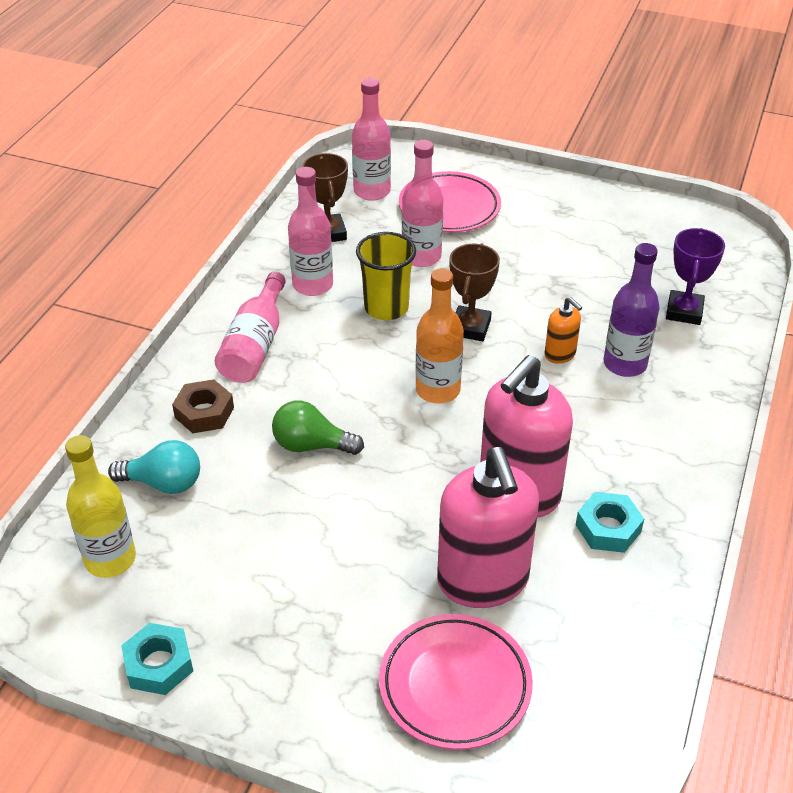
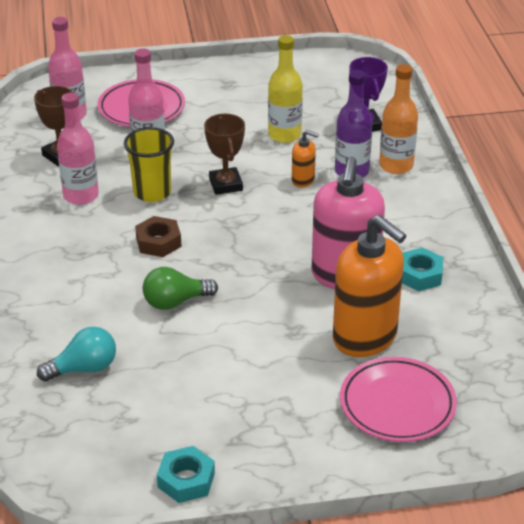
camera: 30 degrees left, 5 degrees down
(110, 559) = (88, 432): yellow bottle -> yellow bottle (284, 135)
(204, 412) = (73, 311): brown nut -> brown nut (158, 242)
(255, 345) = (72, 252): pink bottle -> none
(438, 390) = (236, 233): orange bottle -> orange bottle (396, 165)
(483, 580) = (365, 337): pink soap dispenser -> orange soap dispenser

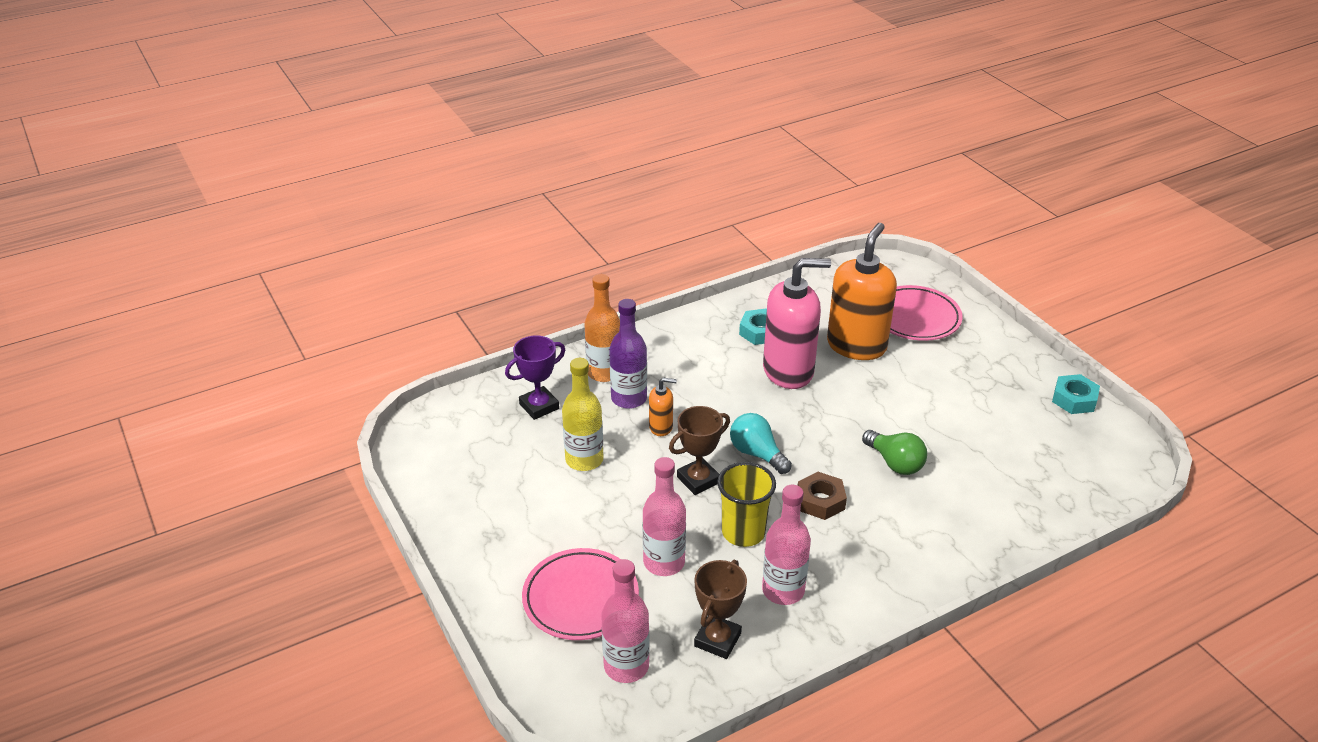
camera: 110 degrees left, 0 degrees up
(84, 368) = (1018, 493): turquoise light bulb -> turquoise light bulb (757, 454)
(303, 180) = (661, 427): orange soap dispenser -> orange soap dispenser turned 90 degrees clockwise

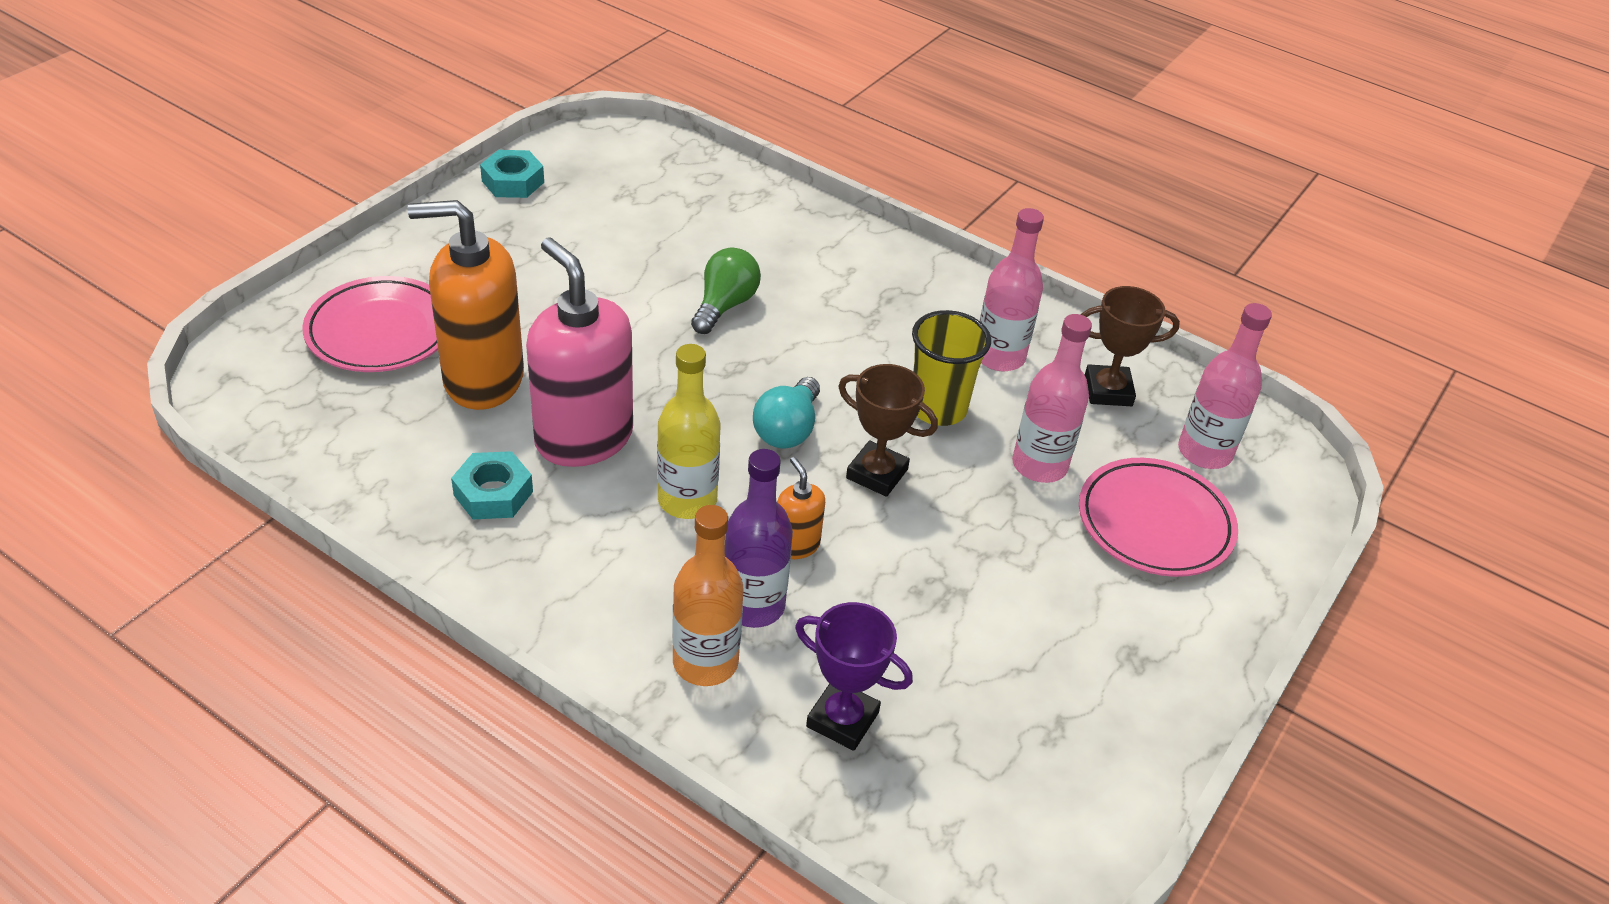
camera: 120 degrees left, 5 degrees up
(584, 460) = (922, 611): yellow bottle -> yellow bottle (687, 500)
(820, 501) = (836, 355): brown nut -> none

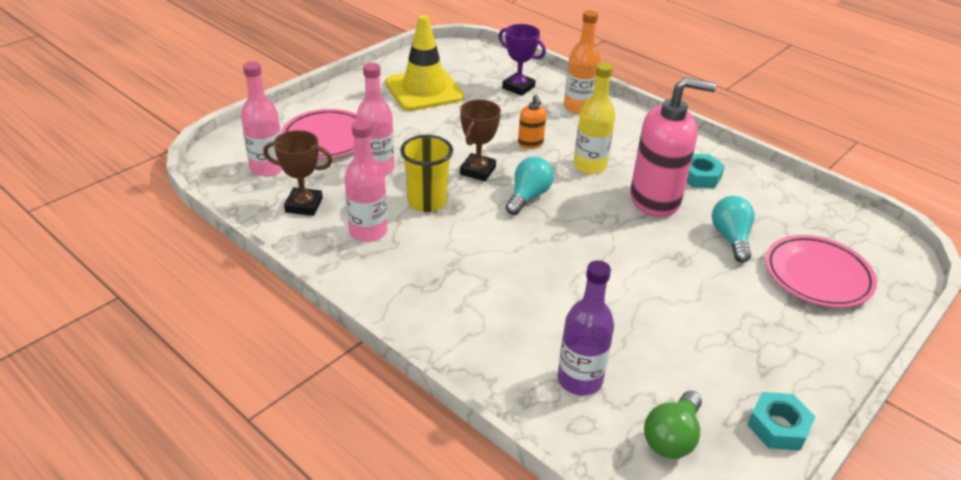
camera: 170 degrees left, 5 degrees down
(482, 379) = (730, 238): orange soap dispenser -> turquoise light bulb
(583, 438) = (655, 200): pink soap dispenser -> pink soap dispenser turned 60 degrees counterclockwise
(724, 305) = (566, 282): green light bulb -> green light bulb (672, 437)
(753, 606) = (555, 123): purple bottle -> purple bottle (579, 380)
(877, 474) = (477, 171): brown trophy -> brown trophy turned 75 degrees clockwise
(1042, 684) = (424, 90): none -> yellow traffic cone

